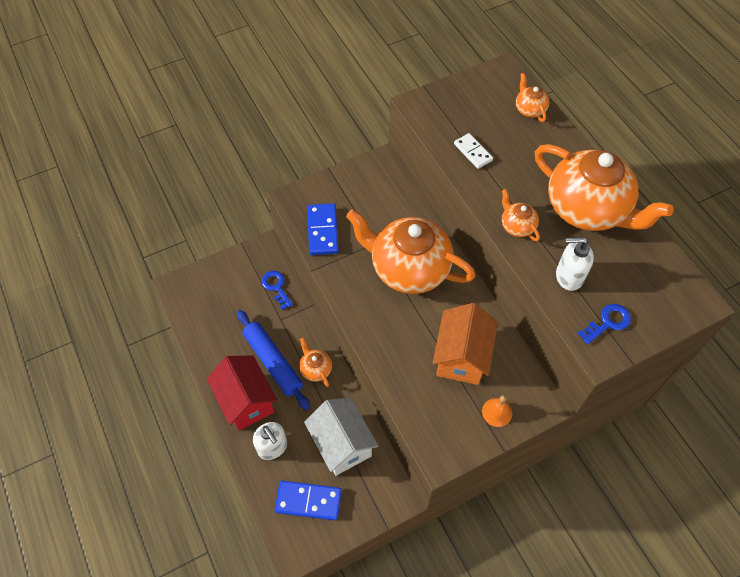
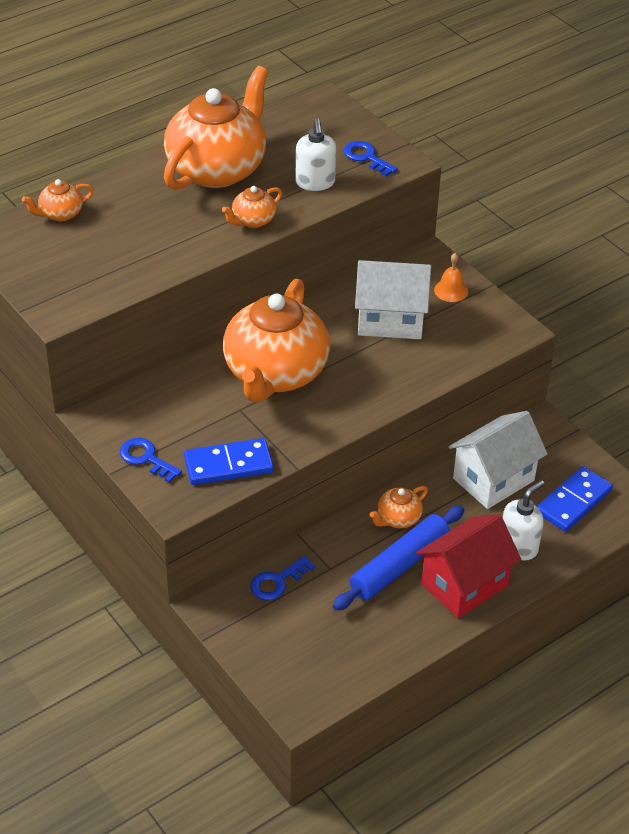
camera: 100 degrees left, 15 degrees down
(308, 501) = (573, 501): blue domino -> blue domino turned 45 degrees clockwise
(337, 186) = (146, 458): none -> blue key
(461, 357) = (390, 320): orange house -> white house
(473, 152) = (141, 259): white domino -> none

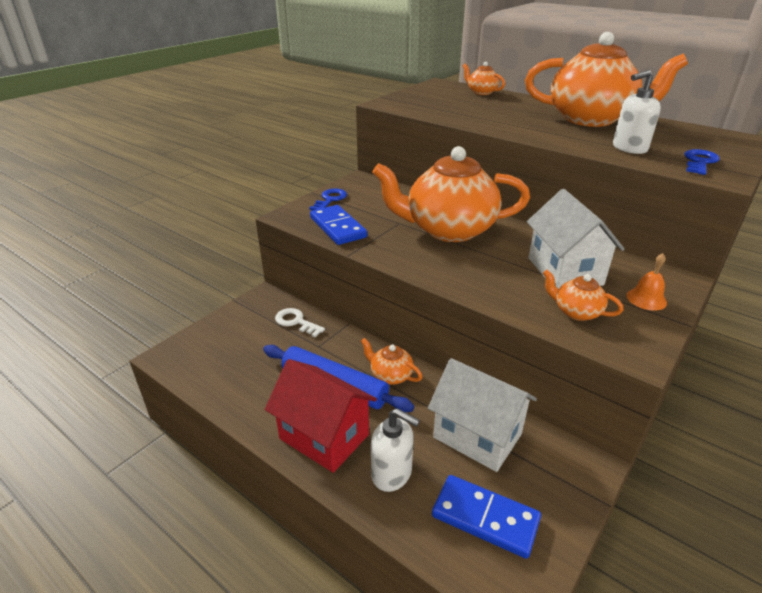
camera: 75 degrees right, 10 degrees down
(253, 220) = (547, 135): orange teapot -> orange teapot (576, 312)
(277, 582) = (296, 322): blue key -> white key

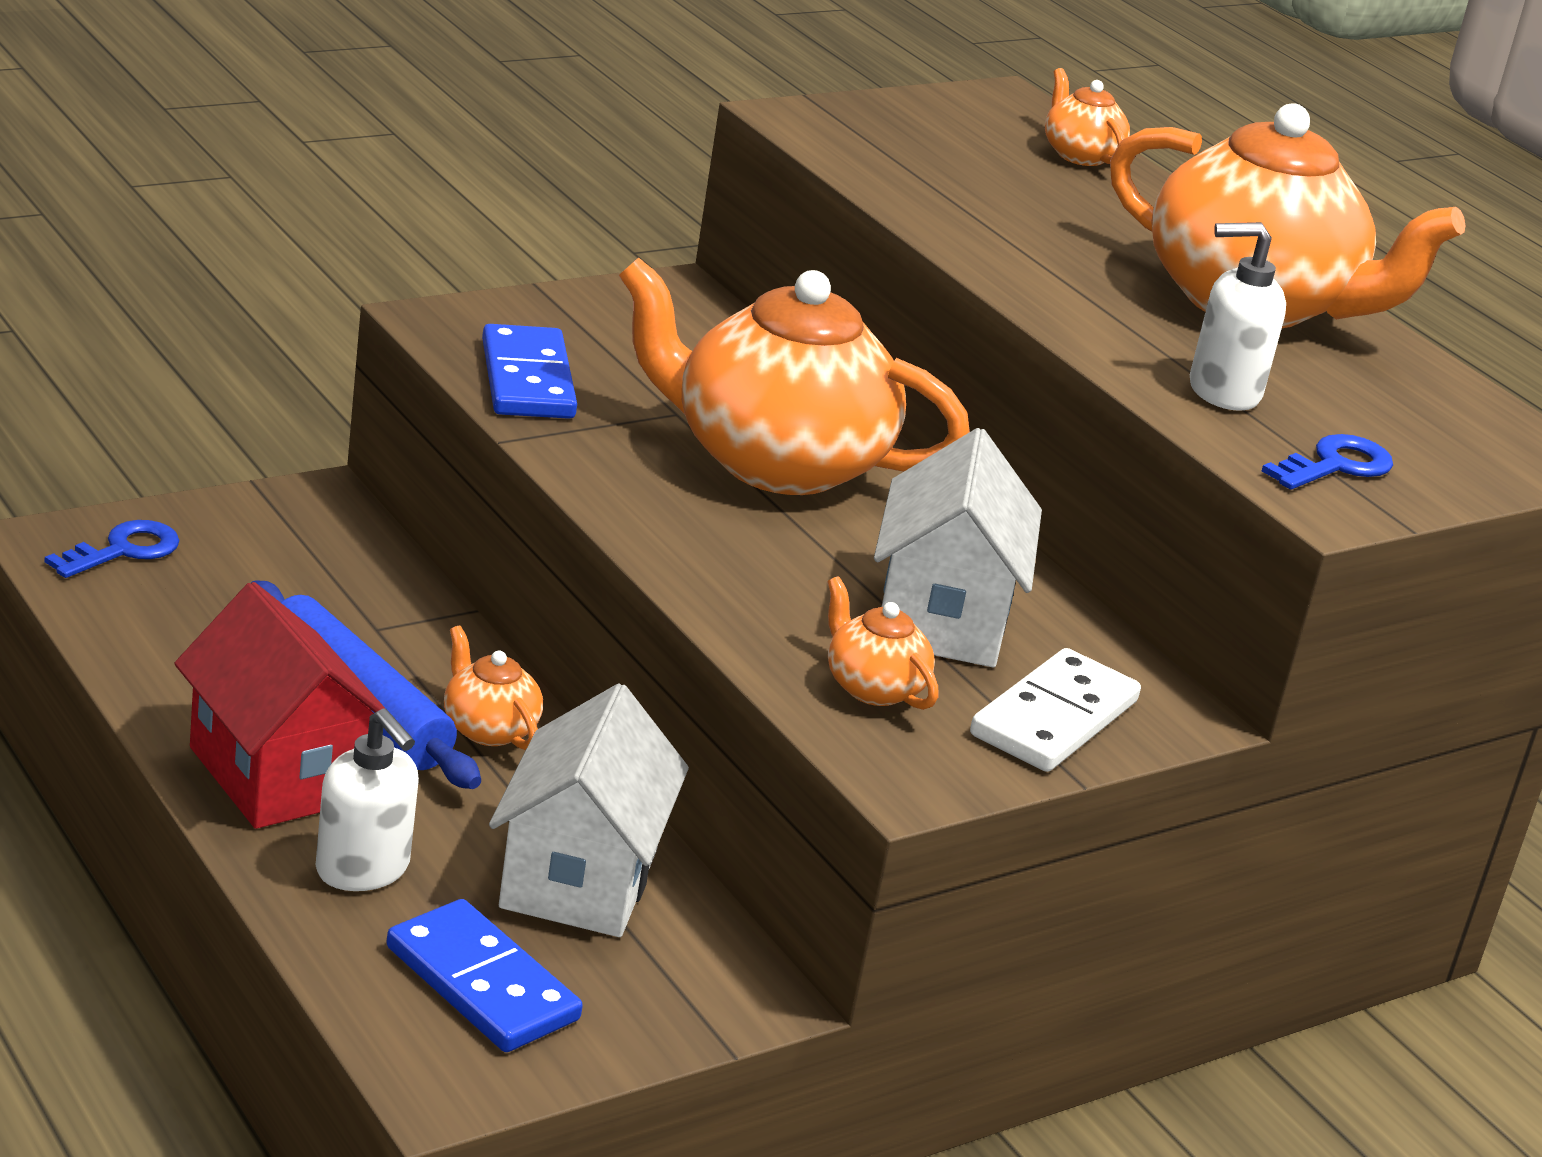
camera: 15 degrees right, 5 degrees down
(296, 322) = (360, 568): white key -> none
(330, 199) = (563, 314): blue key -> blue key (124, 550)
(477, 436) = (578, 878): white house -> white house turned 45 degrees clockwise
(646, 299) = (1053, 718): orange bell -> white domino

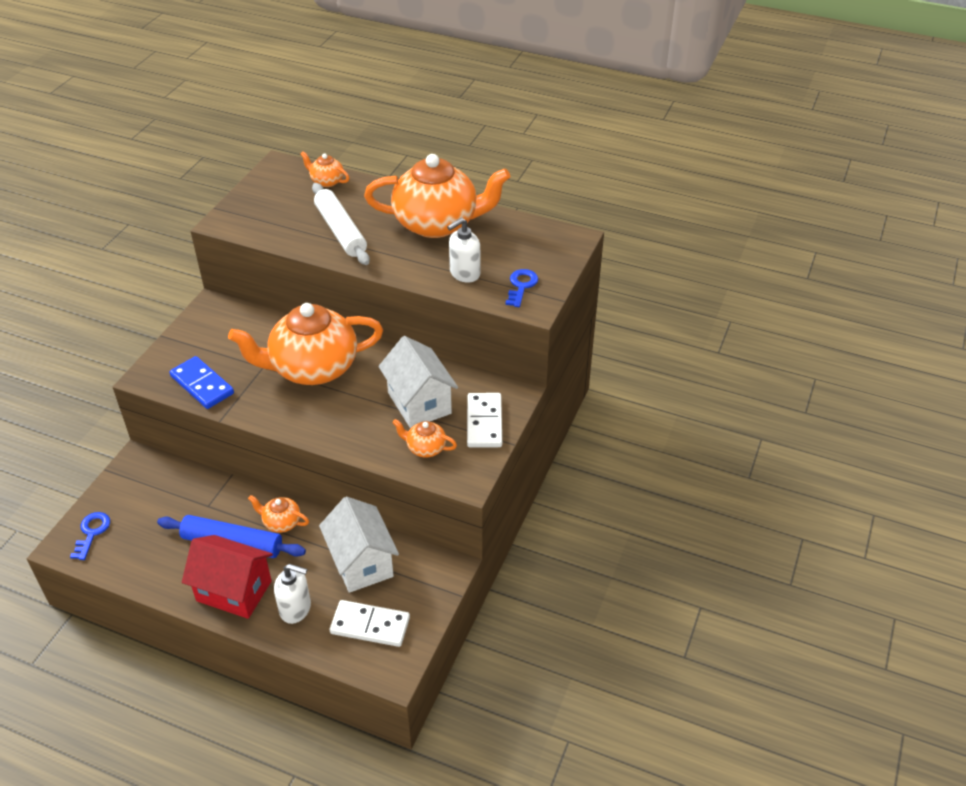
camera: 30 degrees left, 15 degrees up
(482, 983) = (370, 625): blue domino -> white domino
(1022, 225) = (340, 231): none -> white rolling pin

